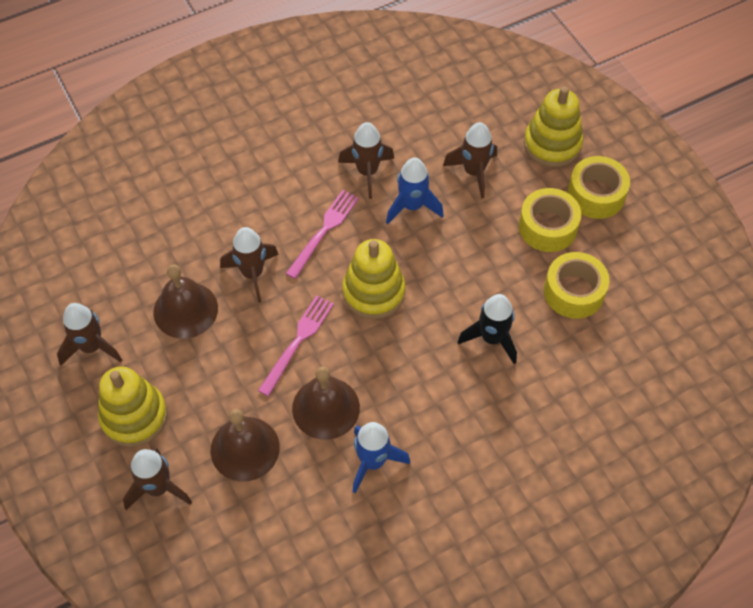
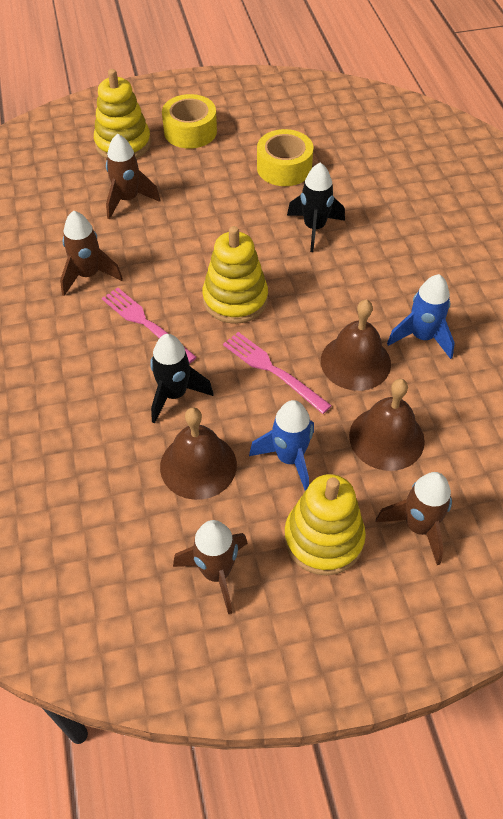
camera: 75 degrees left, 5 degrees down
(252, 274) = (174, 394): brown rocket -> black rocket
(412, 206) = (147, 250): blue rocket -> blue rocket (289, 458)
(547, 227) = (211, 167): yellow tape -> none

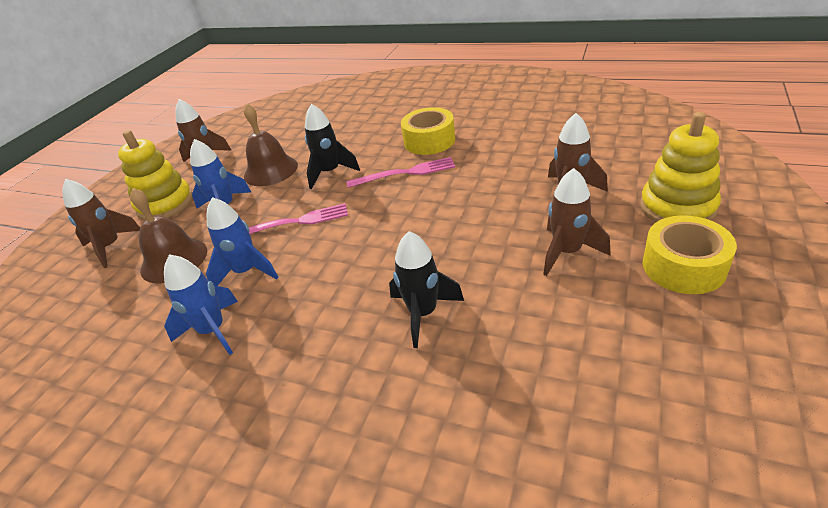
camera: 130 degrees right, 15 degrees down
(88, 275) = (483, 156): brown rocket -> brown rocket (567, 252)
(235, 299) = (383, 224): yellow stacking toy -> none
(284, 167) = (554, 330): yellow tape -> yellow tape (429, 141)
(355, 362) = (246, 272): brown bell -> blue rocket

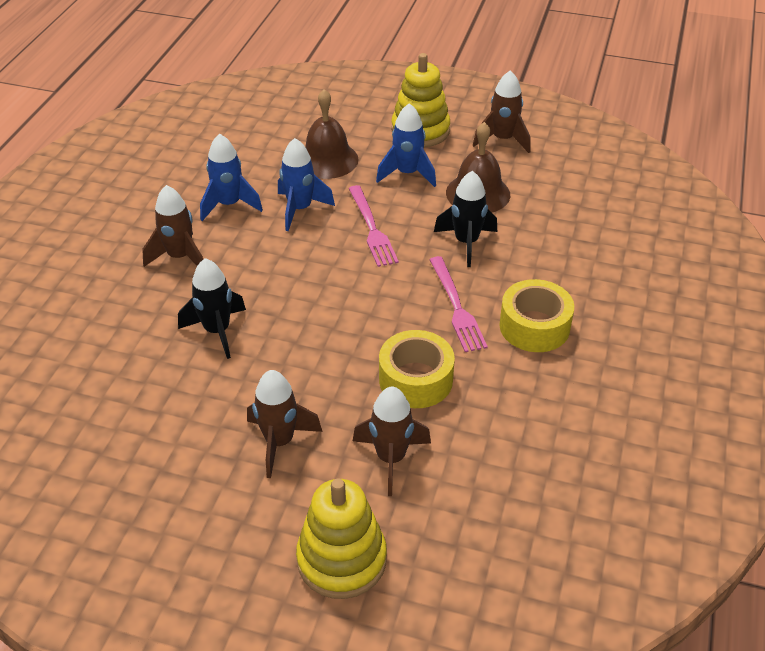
camera: 80 degrees right, 5 degrees up
(110, 247) = (354, 115): brown rocket -> brown rocket (180, 257)
(683, 266) = (236, 537): yellow tape -> yellow tape (415, 379)

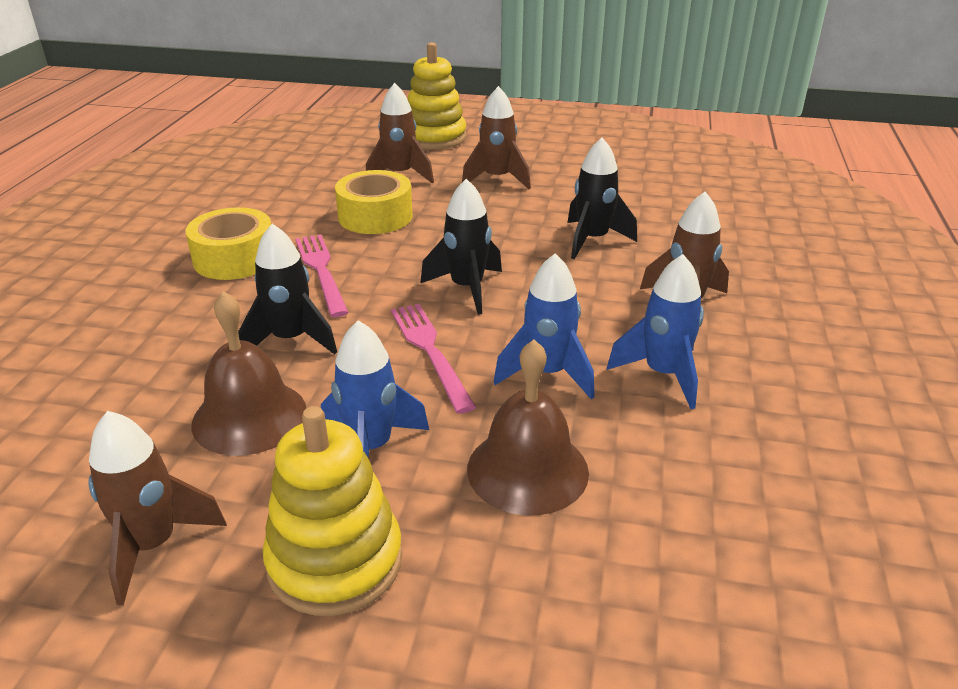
camera: 175 degrees right, 10 degrees down
(339, 281) = (467, 288): none -> black rocket

